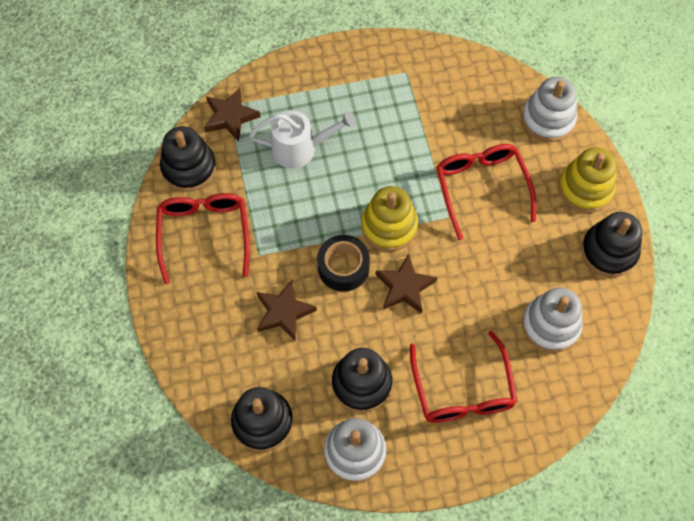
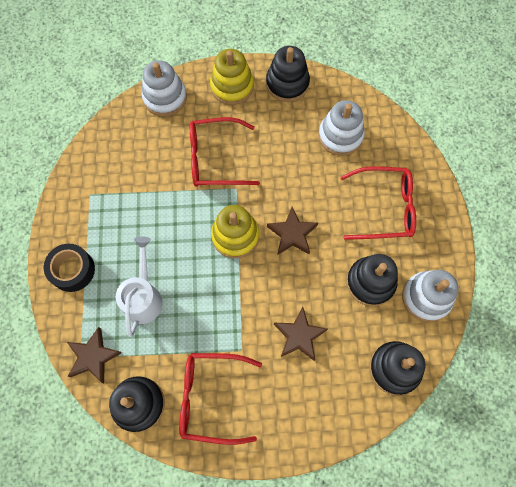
camera: 80 degrees left, 5 degrees up
(343, 267) = (266, 279): black tape -> black tape (72, 270)

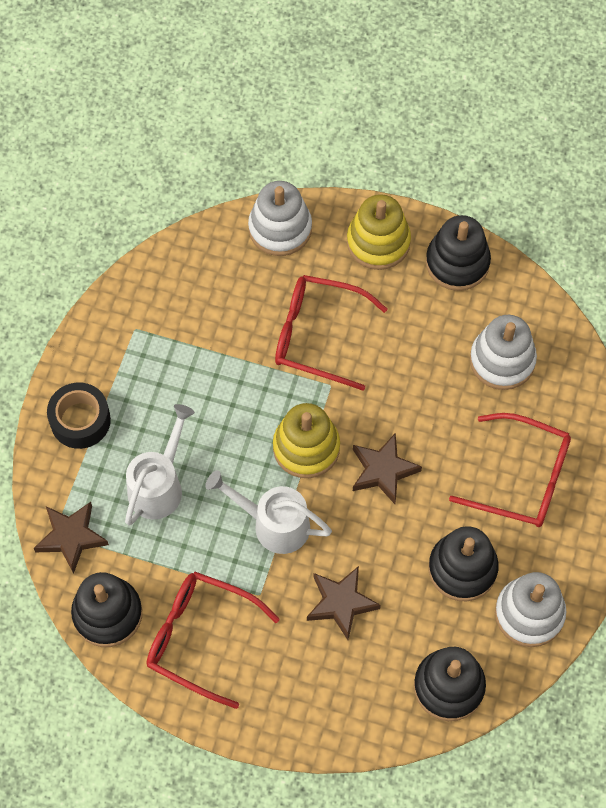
camera: 20 degrees right, 5 degrees down
(232, 296) = (273, 524): none -> white watering can

